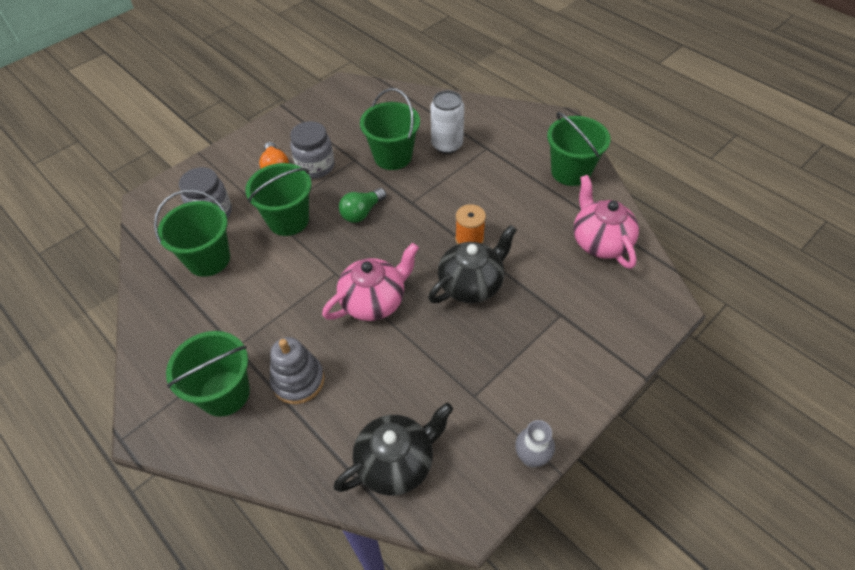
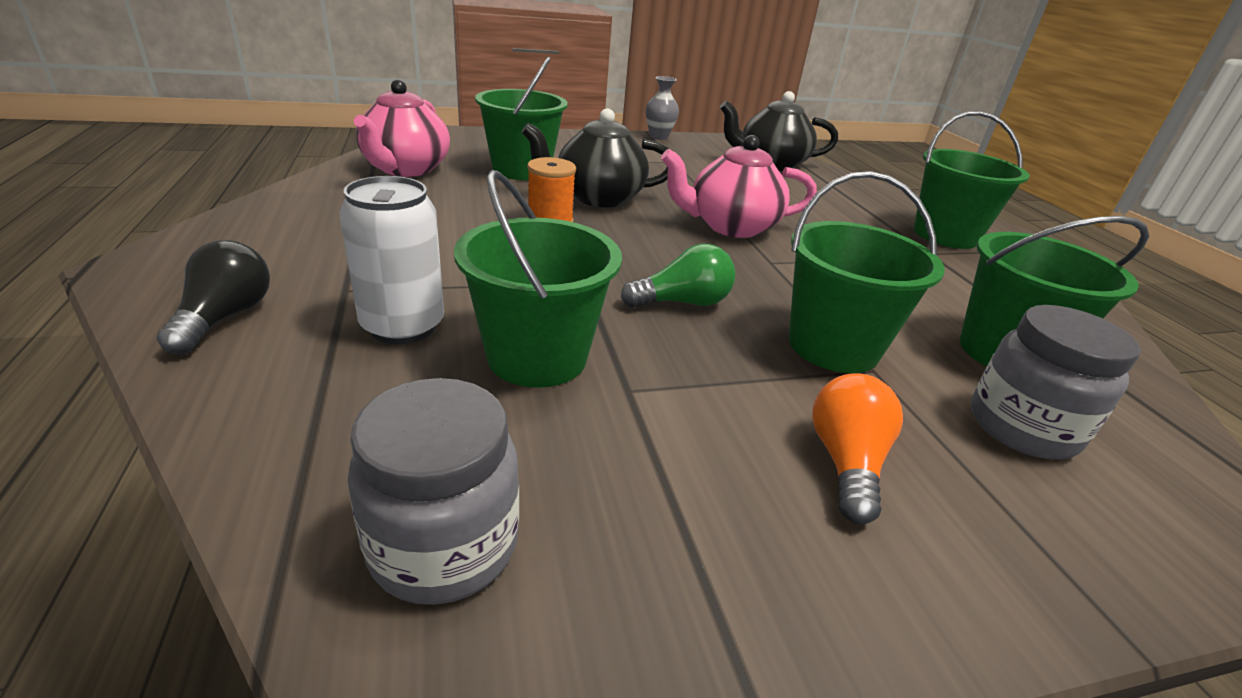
camera: 155 degrees left, 20 degrees down
(298, 380) = (852, 216): grey stacking toy -> none
(315, 166) = (733, 417): grey jar -> grey jar (444, 546)
(500, 120) = (225, 317): none -> black light bulb
(570, 172) = (296, 215): green bucket -> green bucket (521, 170)

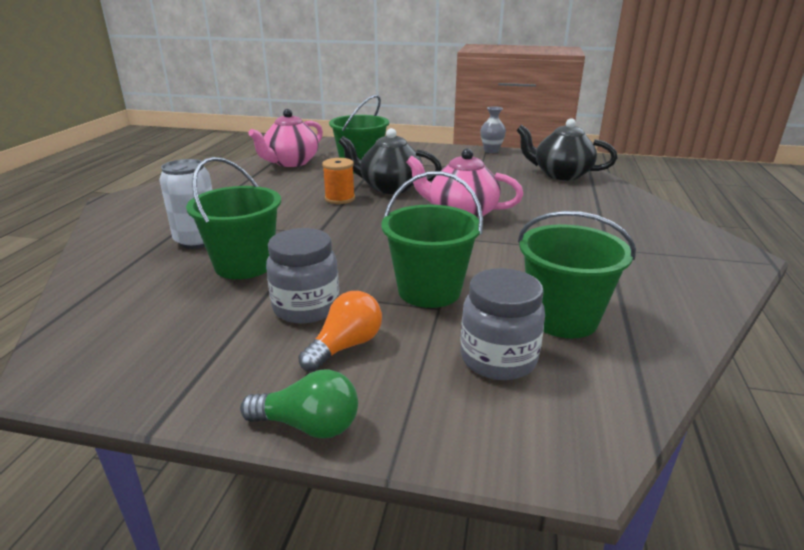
camera: 30 degrees right, 5 degrees down
(225, 317) = (128, 226): black light bulb -> none
(444, 546) = (114, 328): grey jar -> grey jar (306, 307)
(682, 302) = (362, 252): green light bulb -> green light bulb (308, 425)
(945, 235) = (647, 238): green bucket -> none

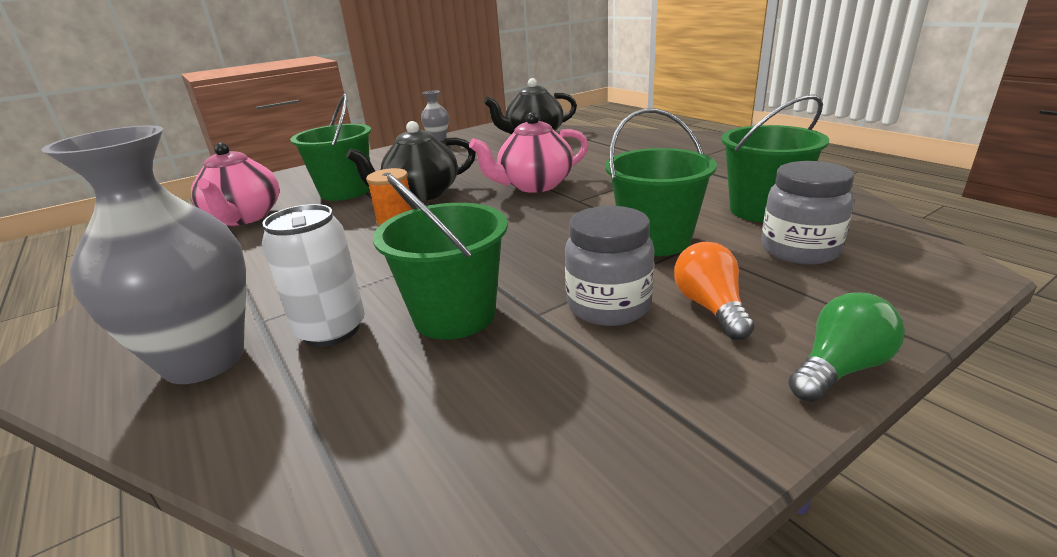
camera: 45 degrees left, 0 degrees up
(146, 227) = (204, 360): none -> grey vase

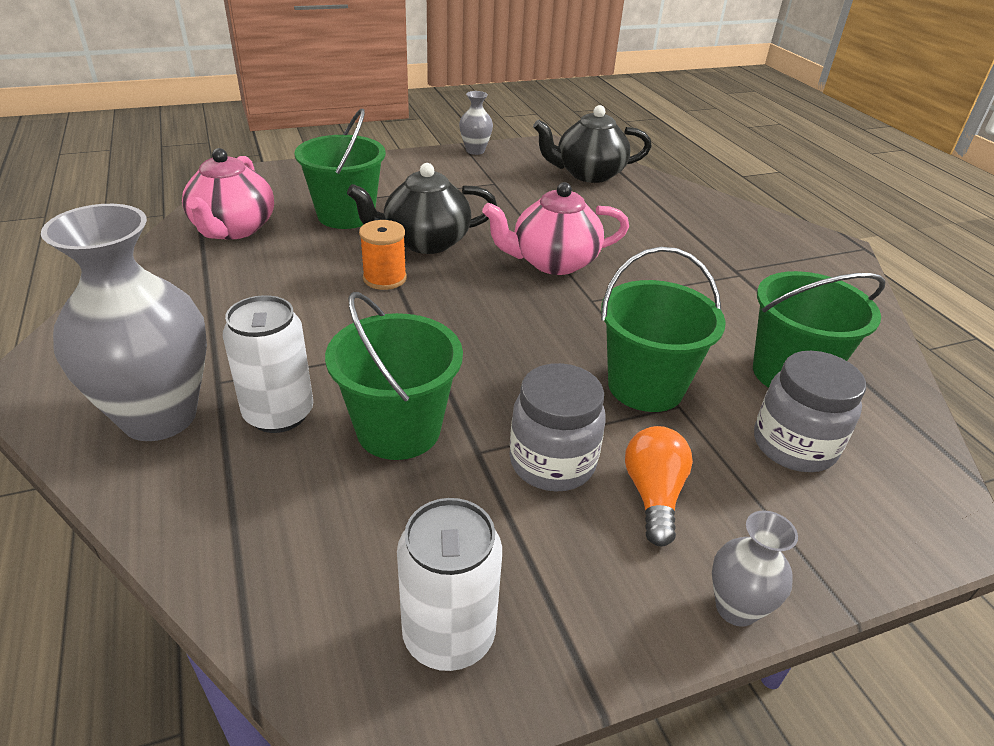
camera: 10 degrees right, 10 degrees up
(586, 465) = (449, 635): none -> white can
(839, 368) = (736, 608): green light bulb -> grey vase

